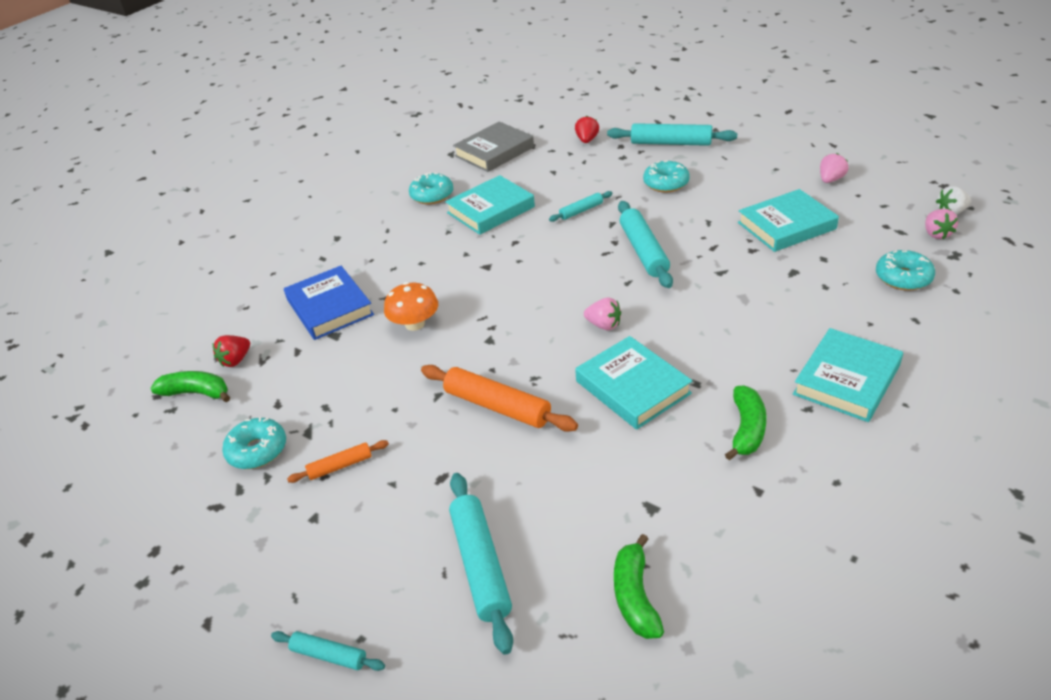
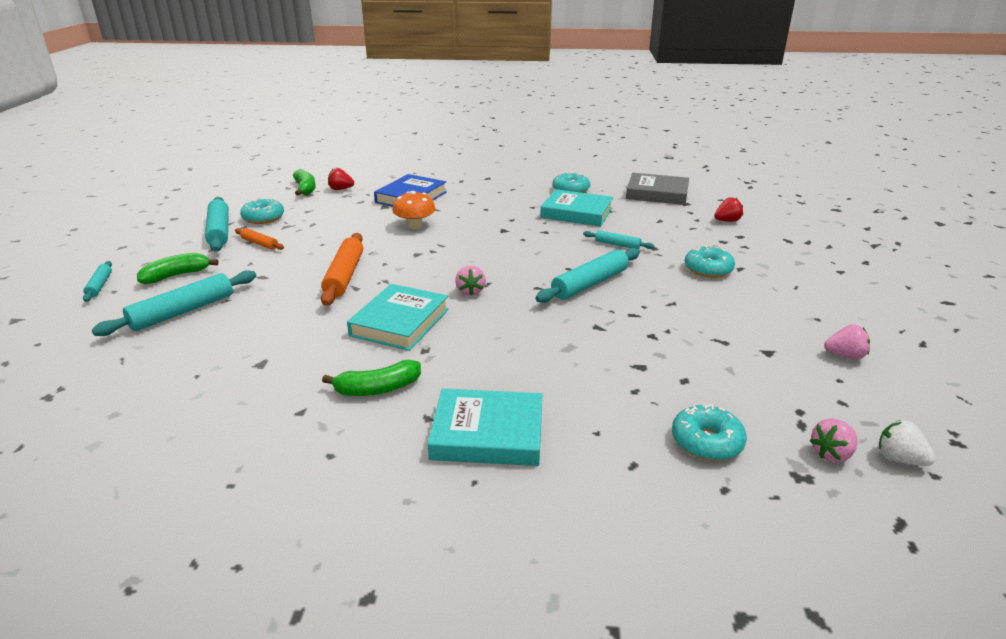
camera: 55 degrees right, 10 degrees down
(635, 596) = (163, 378): green banana -> green banana (176, 275)
(671, 143) = (780, 256): turquoise rolling pin -> turquoise rolling pin (219, 231)
(786, 226) = (717, 346): turquoise book -> none

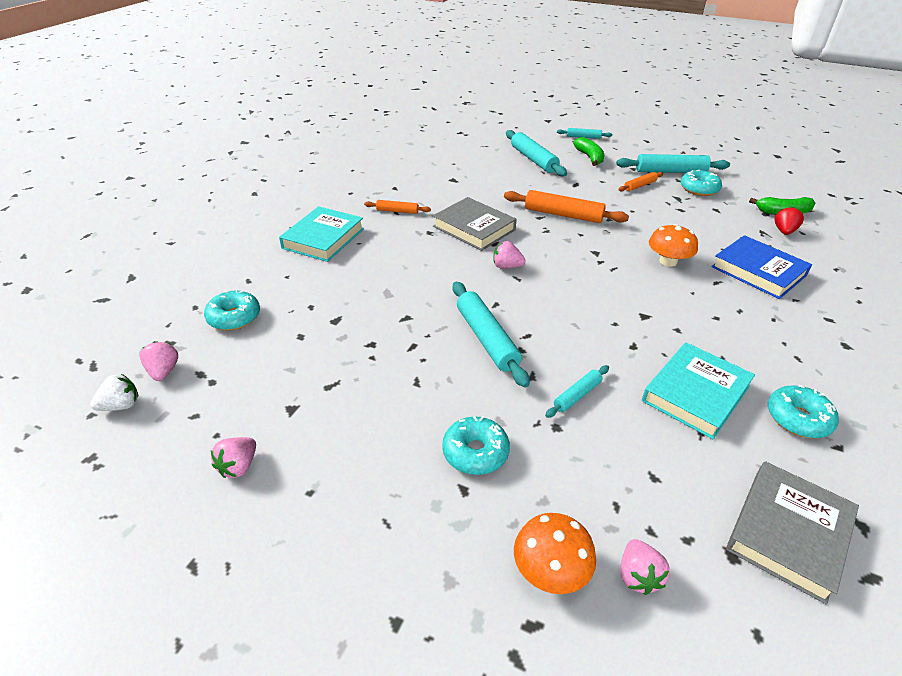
camera: 110 degrees right, 10 degrees up
(378, 389) = (397, 211): green banana -> orange rolling pin
(400, 322) = (474, 228): turquoise book -> grey book
(727, 221) = (638, 576): red strawberry -> pink strawberry
(754, 239) = (550, 570): none -> orange mushroom

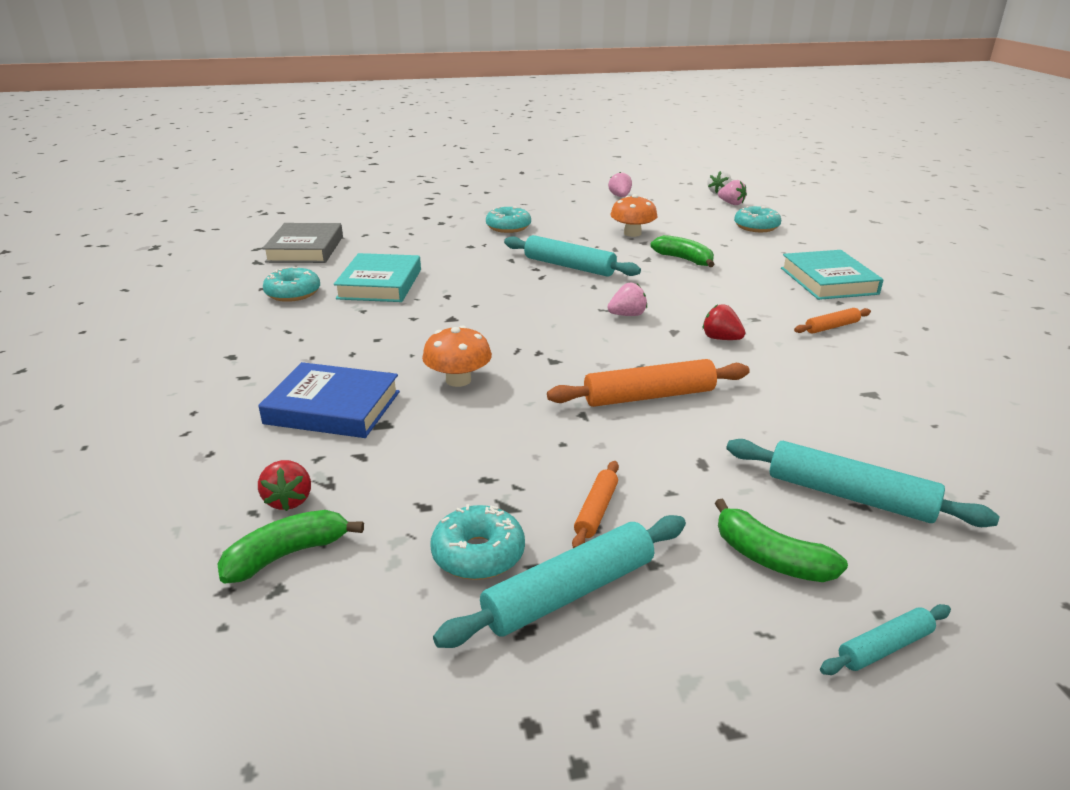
camera: 145 degrees right, 10 degrees down
(378, 303) = (684, 259): none -> green banana
(474, 228) = (721, 339): grey book -> red strawberry
(550, 570) = (432, 213): orange mushroom -> orange mushroom (632, 233)
(577, 395) = (469, 260): turquoise rolling pin -> none
(638, 576) = (387, 221): pink strawberry -> none

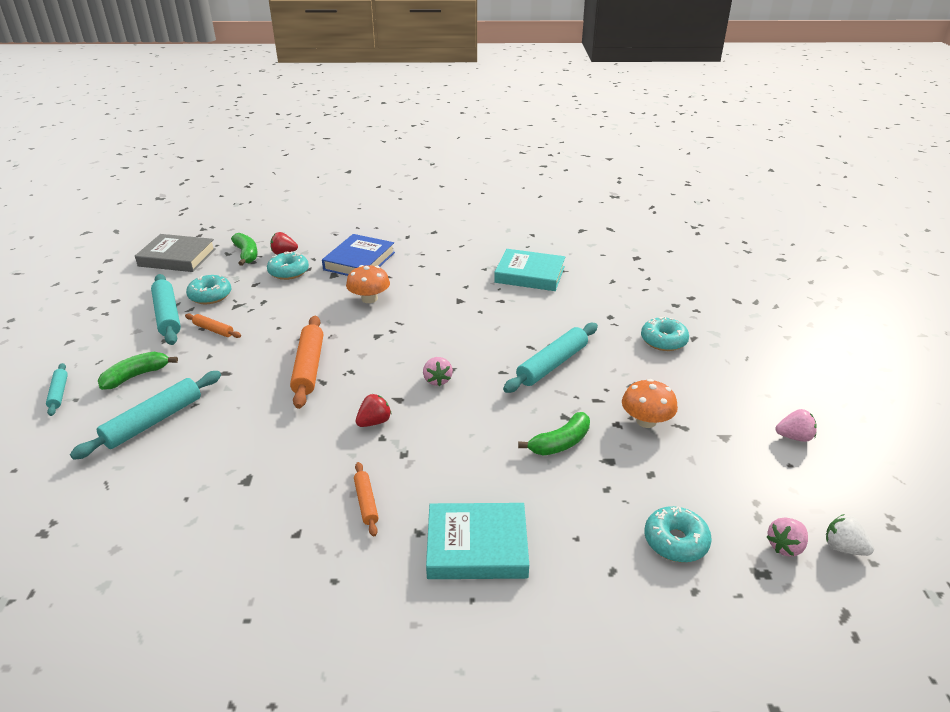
camera: 100 degrees right, 5 degrees up
(293, 293) = (520, 244): turquoise donut -> turquoise donut (288, 272)
(305, 249) = (607, 245): grey book -> grey book (177, 257)

